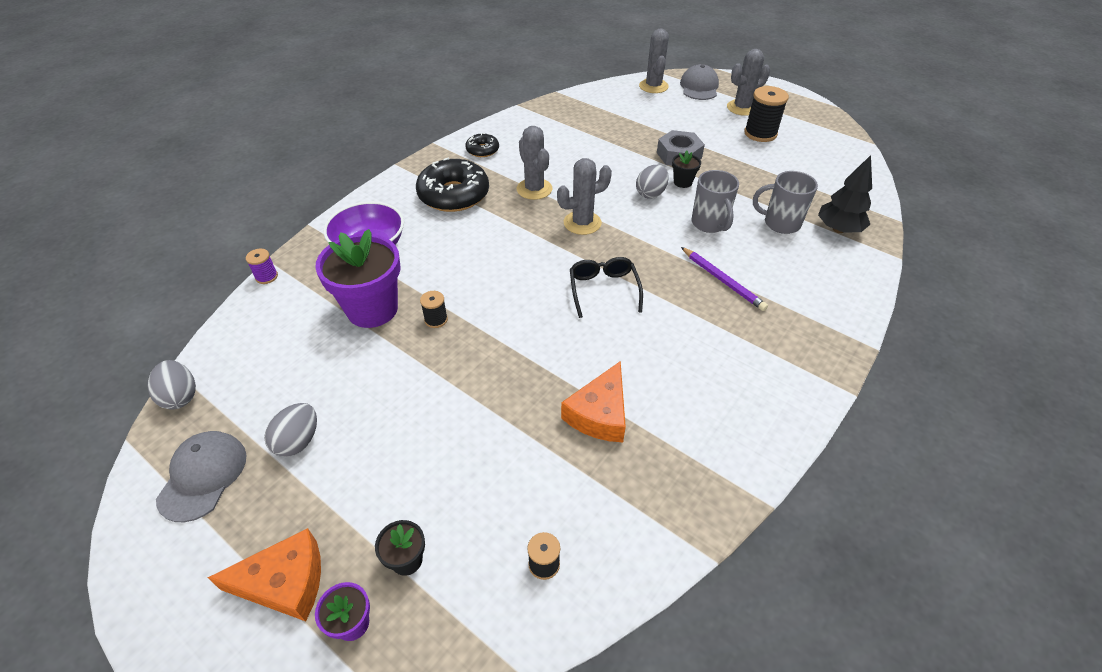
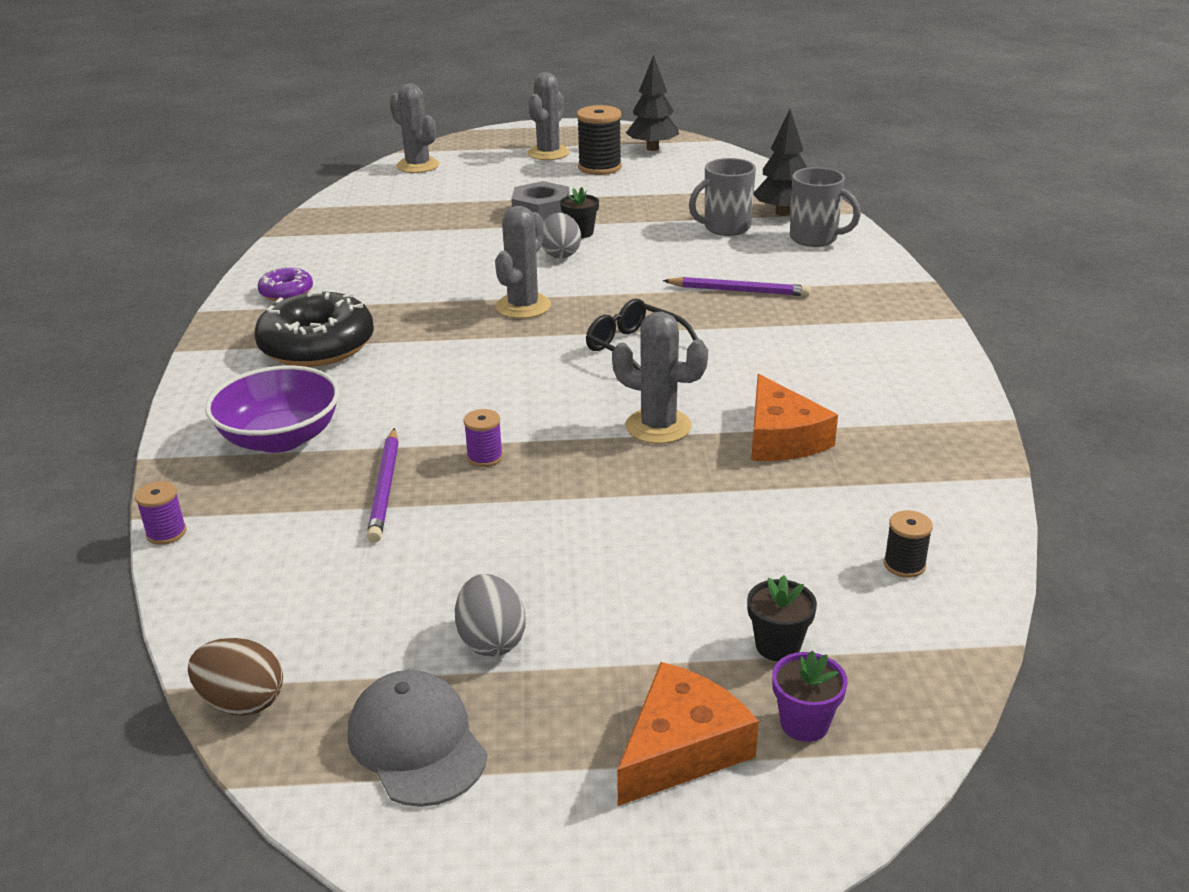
camera: 40 degrees left, 15 degrees down
(180, 396) = (242, 702): grey egg -> brown egg
(372, 309) = (385, 488): purple flower pot -> purple pencil
(436, 320) = (485, 457): black spool -> purple spool
(482, 150) = (286, 292): black donut -> purple donut
(534, 189) = (417, 301): grey cactus -> grey cactus (658, 426)
(699, 87) = (473, 150): grey cap -> none
(709, 224) = (659, 254): grey mug -> grey mug (815, 239)
(816, 132) = (652, 148): none -> black tree

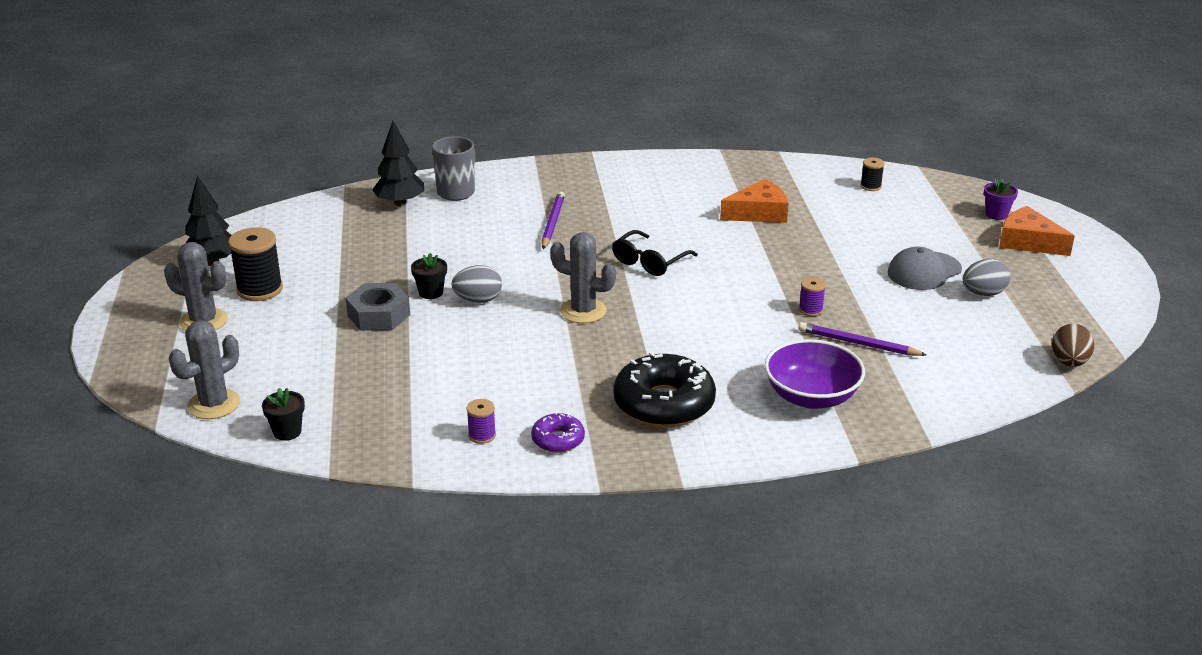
camera: 95 degrees left, 0 degrees up
(166, 533) = (941, 423): purple spool -> purple spool (482, 435)
(385, 488) = (858, 343): purple pencil -> purple pencil turned 150 degrees counterclockwise
(417, 742) = (1065, 307): grey cap -> grey cap (924, 271)
(658, 426) = (756, 251): grey cactus -> none
(725, 228) = (429, 227): grey mug -> none
(778, 646) = (948, 219): black flower pot -> black flower pot (287, 432)

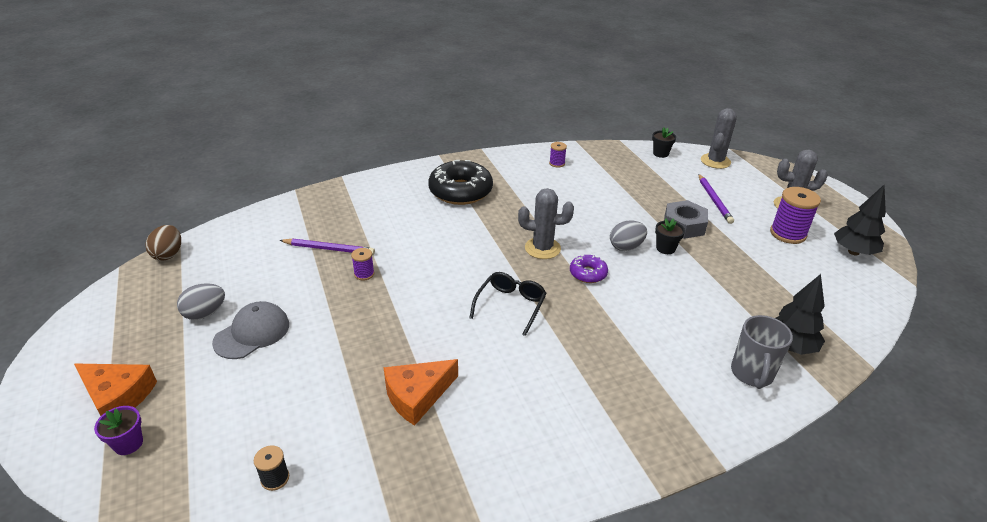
camera: 165 degrees right, 5 degrees up
(259, 289) = (788, 234): black spool -> purple spool
(552, 223) = (624, 342): purple pencil -> purple pencil (714, 200)
(558, 440) = (514, 166): purple donut -> purple donut (588, 273)
(811, 397) = (366, 206): purple bowl -> none

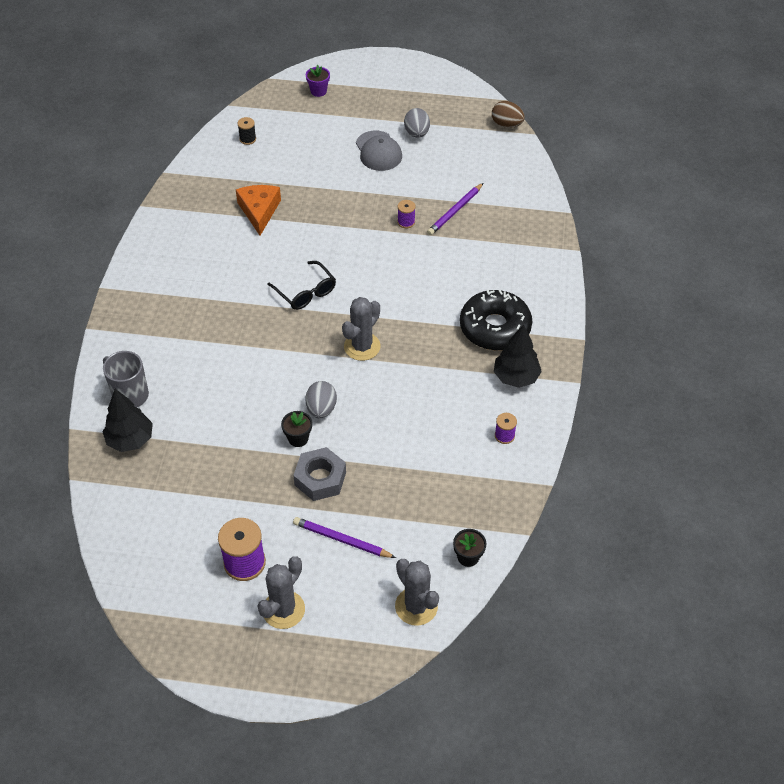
camera: 120 degrees right, 15 degrees up
(117, 396) = (361, 90): orange cheese -> none
(588, 273) = (306, 360): purple donut -> none
(853, 252) = (179, 599): black tree -> black tree (516, 377)

